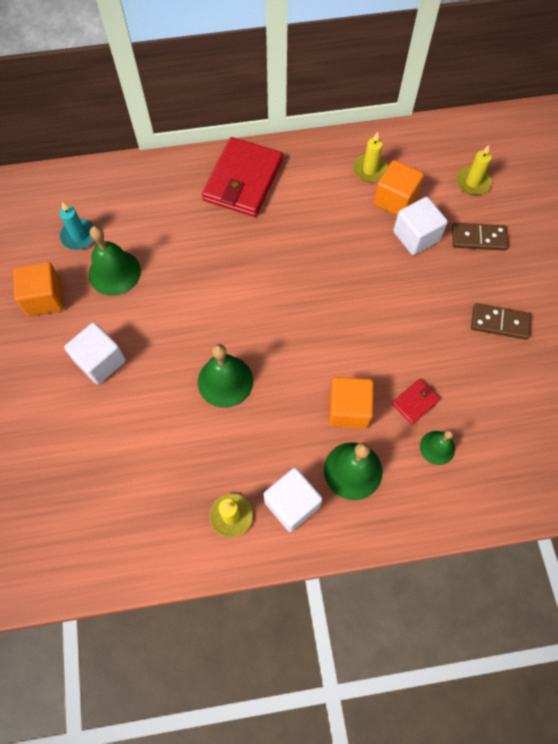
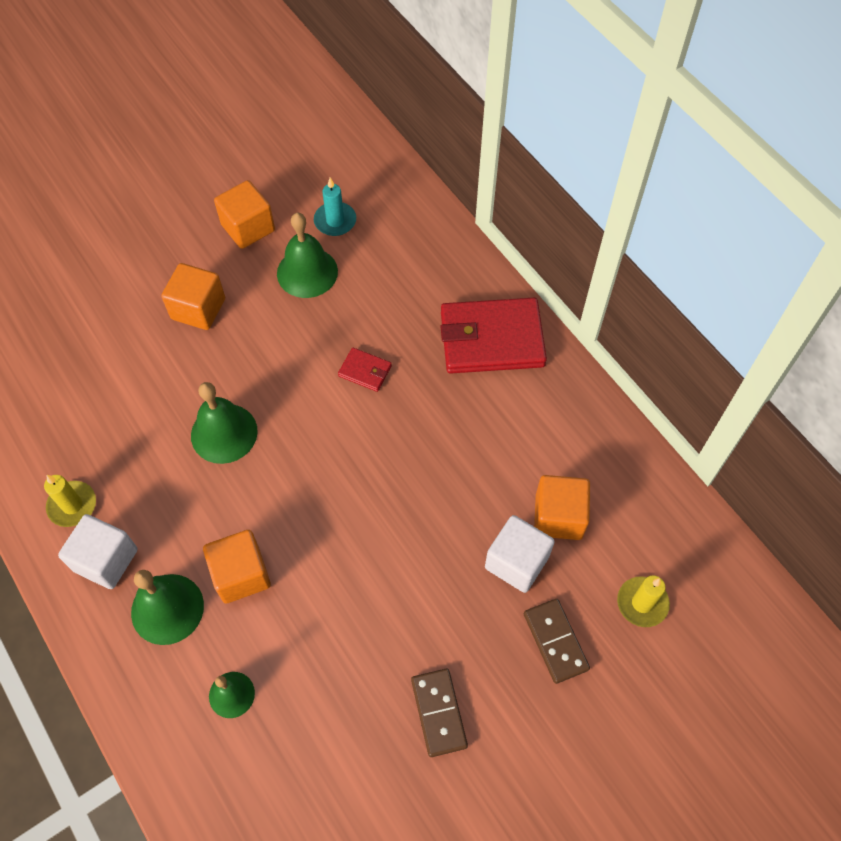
camera: 65 degrees right, 5 degrees down
(100, 361) = (198, 309): white cube -> orange cube
(370, 170) = (587, 469): yellow candle -> none
(415, 402) = (280, 646): red wallet -> red wallet (365, 371)

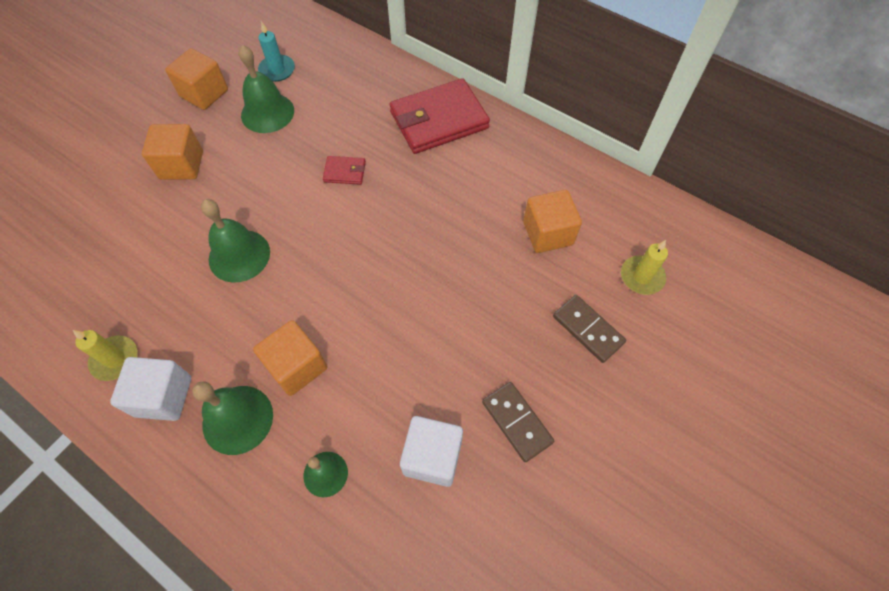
camera: 20 degrees left, 0 degrees up
(516, 562) = (529, 278): white cube -> white cube (432, 456)

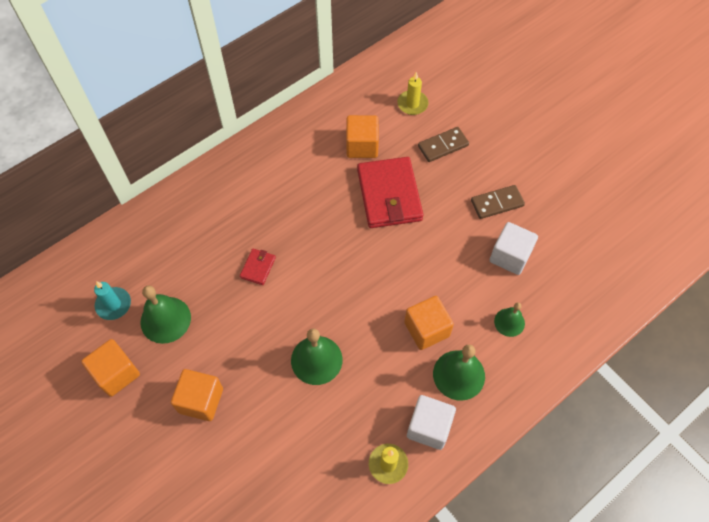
camera: 75 degrees left, 0 degrees up
(439, 120) = (229, 188): red wallet -> red wallet (389, 195)

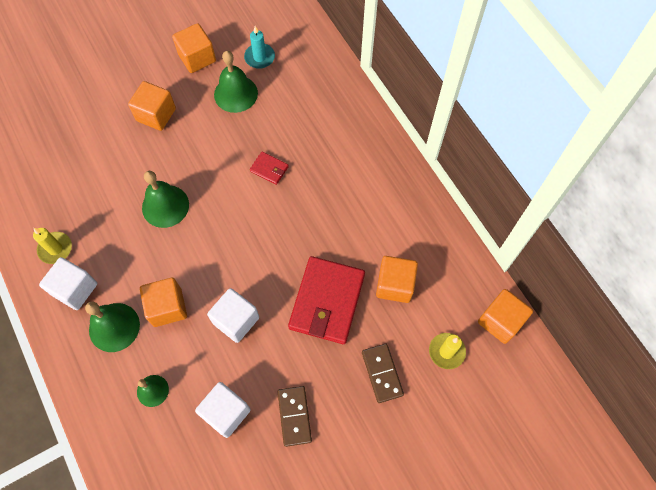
camera: 100 degrees right, 5 degrees up
(377, 71) = (500, 321): none -> orange cube
(389, 195) = (327, 301): red wallet -> red wallet turned 75 degrees counterclockwise
(424, 265) = (236, 320): none -> white cube

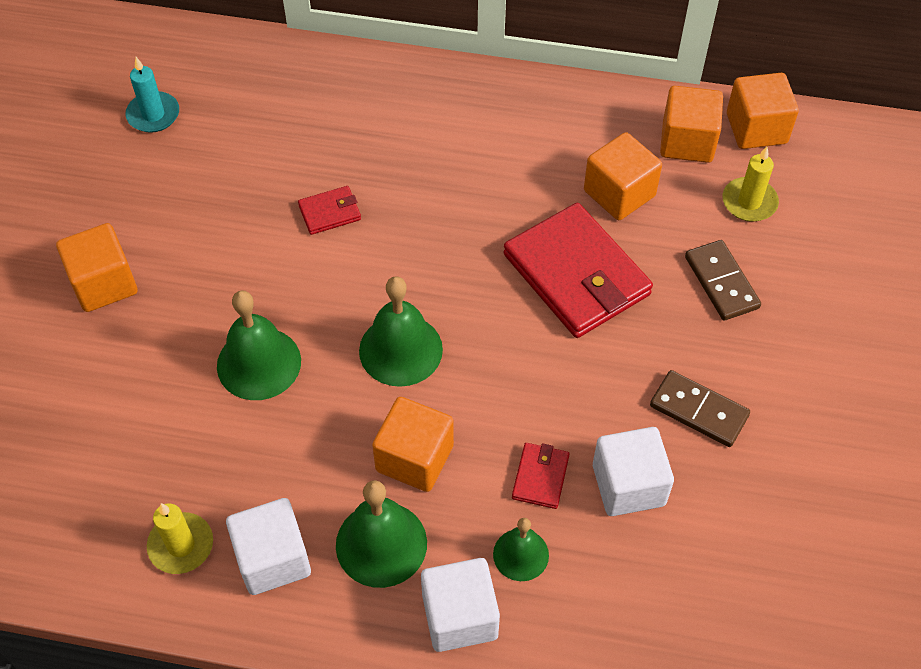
camera: 50 degrees left, 10 degrees down
(197, 58) = (71, 180): orange cube -> orange cube (687, 141)
(199, 369) = (540, 477): none -> red wallet
(236, 94) = (177, 175): green bell -> green bell (400, 350)
(236, 320) = (509, 390): white cube -> white cube (460, 616)
(382, 373) = (721, 282): brown domino -> brown domino turned 45 degrees clockwise

